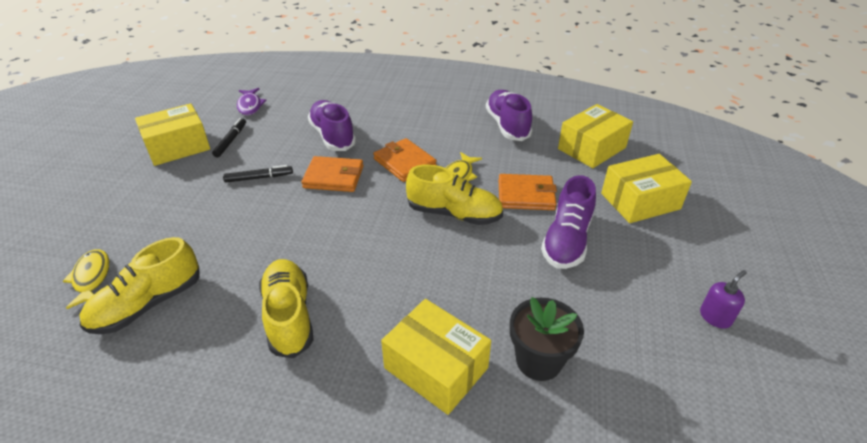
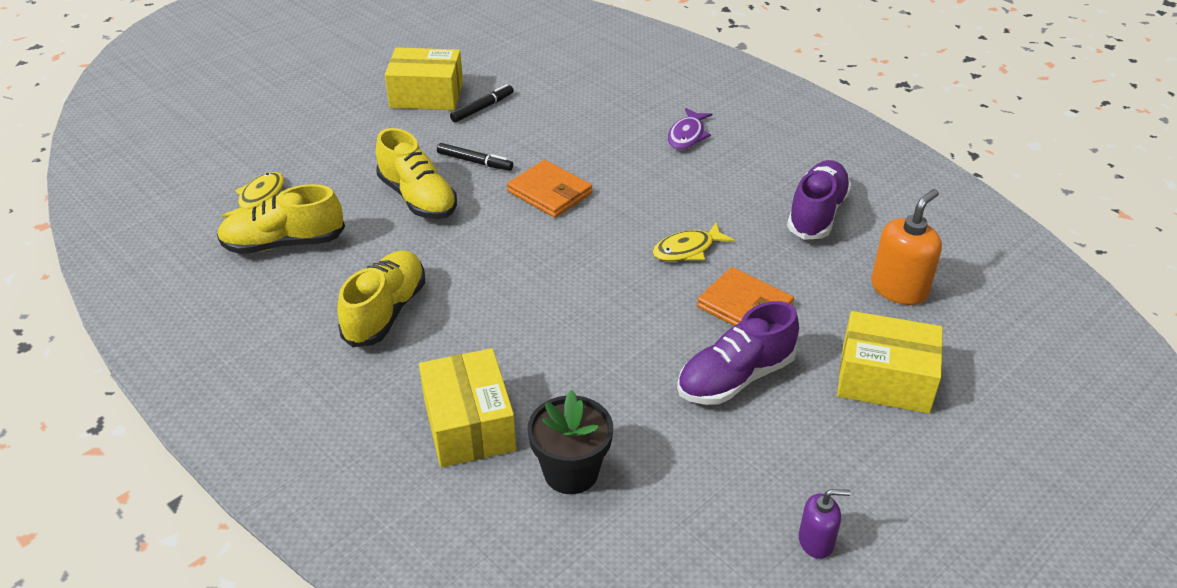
camera: 35 degrees right, 0 degrees up
(250, 106) = (536, 73): purple fish -> purple fish (687, 136)
(332, 136) = (592, 144): purple shoe -> none
(404, 162) = (642, 208): orange wallet -> none
(454, 214) = (638, 289): yellow shoe -> yellow shoe (418, 198)
(591, 148) = (899, 289): yellow box -> orange soap dispenser

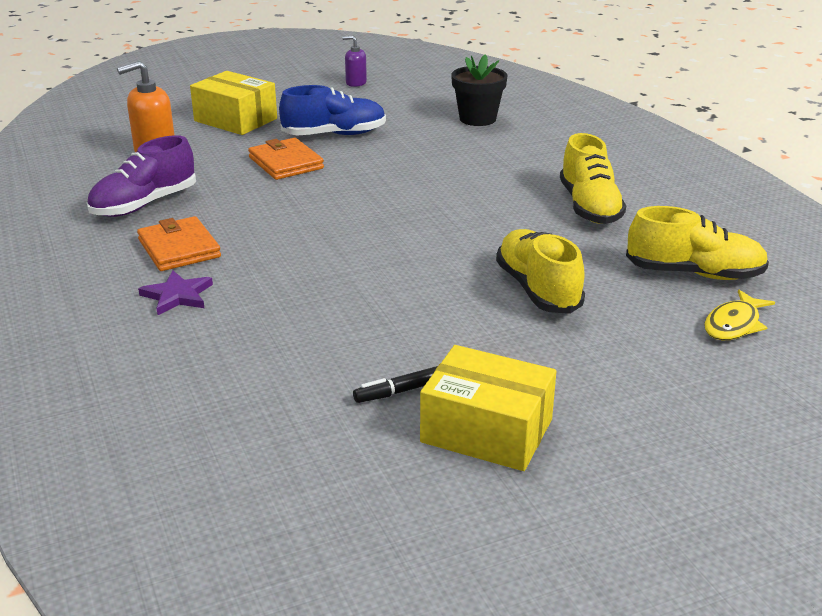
camera: 160 degrees left, 10 degrees down
(385, 312) = (589, 207): yellow shoe -> yellow shoe turned 45 degrees counterclockwise
(469, 424) = (537, 144): yellow box -> none
(475, 162) = (455, 316): black marker -> none
(549, 192) = (386, 268): orange wallet -> orange wallet (179, 248)
(687, 136) = (177, 295): purple fish -> purple star
(687, 250) = (292, 201): yellow fish -> none
(735, 378) = (334, 135): purple shoe -> blue shoe

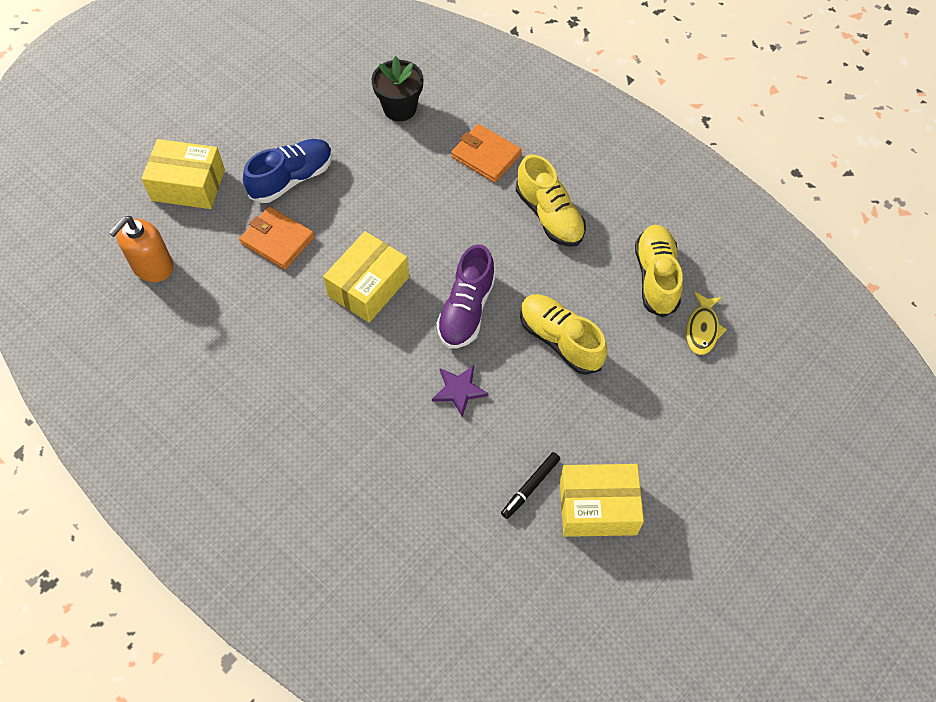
camera: 25 degrees left, 30 degrees up
(144, 204) = (199, 347): purple shoe -> purple shoe (466, 310)
(177, 295) = (309, 455): purple star -> purple star (459, 390)
(179, 248) = (270, 396): orange wallet -> orange wallet (486, 156)
(349, 207) = (368, 286): none -> yellow box
(356, 83) = (258, 80): purple soap dispenser -> none
(694, 273) = (656, 277): yellow shoe -> yellow shoe turned 75 degrees counterclockwise

